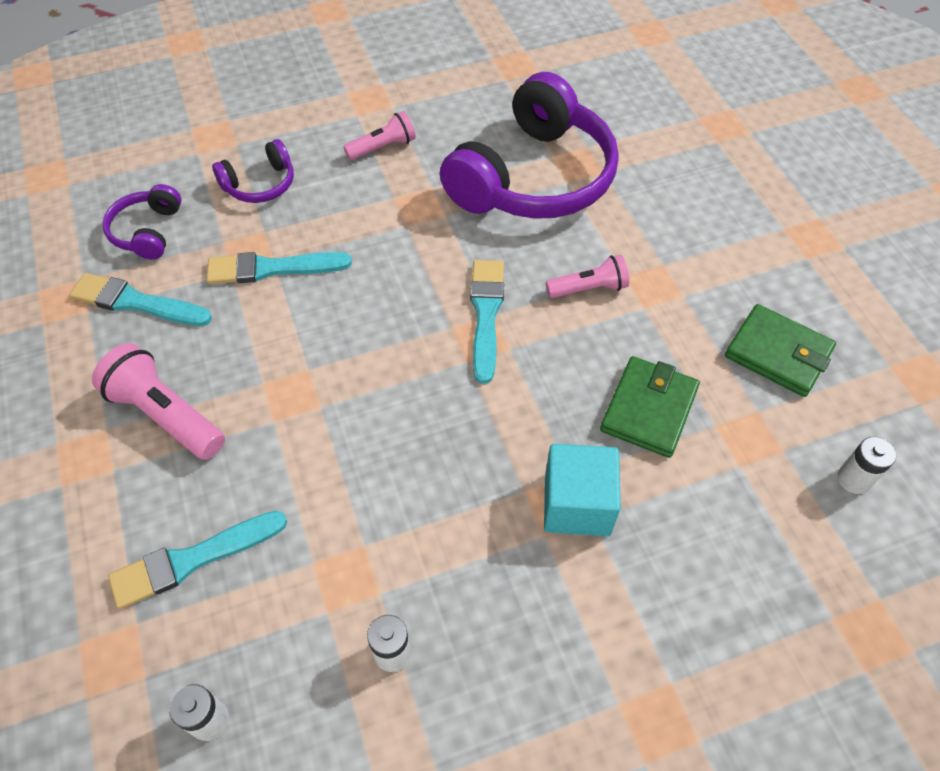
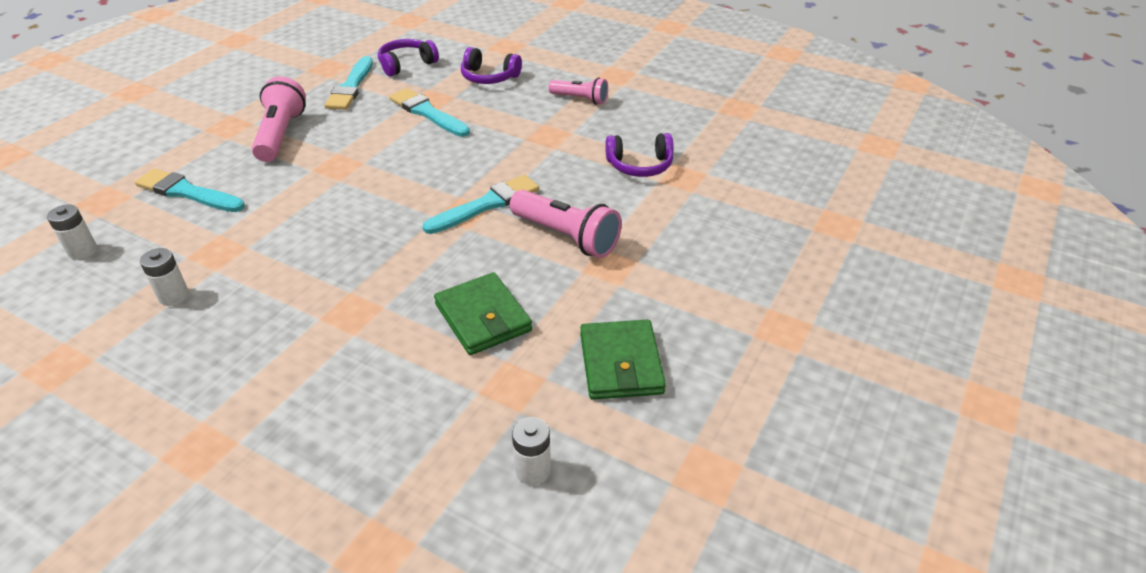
camera: 50 degrees right, 15 degrees down
(136, 302) = (351, 87): turquoise brush -> turquoise brush turned 150 degrees counterclockwise
(534, 178) = (640, 165): purple headphones -> purple headphones, size x0.45
(577, 504) = (359, 321): turquoise cube -> none
(589, 288) = (566, 237): pink flashlight -> pink flashlight, size x1.58
(649, 409) = (483, 317): green wallet -> green wallet turned 75 degrees clockwise

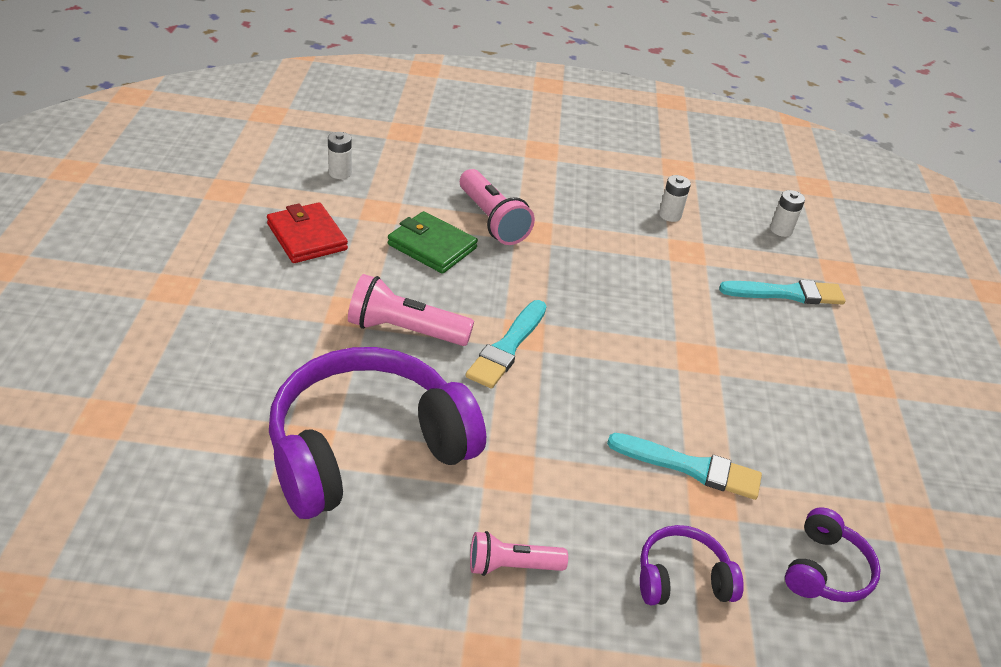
camera: 150 degrees right, 0 degrees up
(281, 134) = (804, 382): pink flashlight -> pink flashlight (492, 220)
(351, 87) = (835, 489): turquoise brush -> none
(621, 363) = (307, 237): green wallet -> red wallet
(640, 165) = (367, 448): purple headphones -> purple headphones, size x2.20

